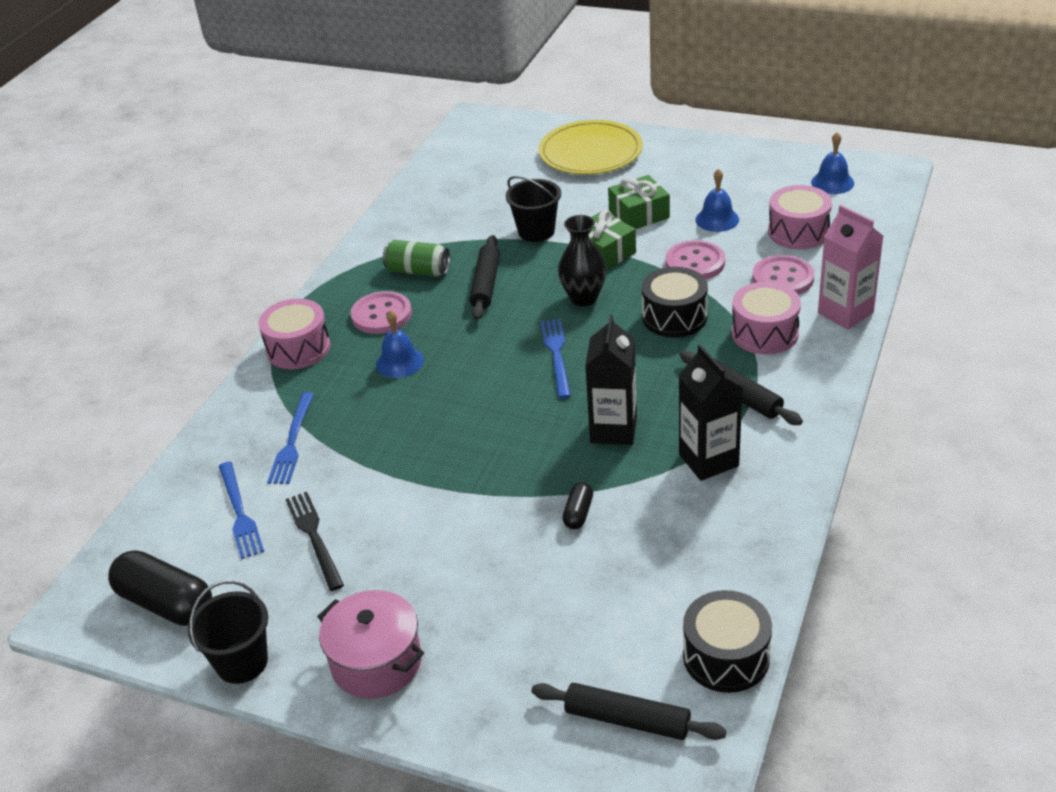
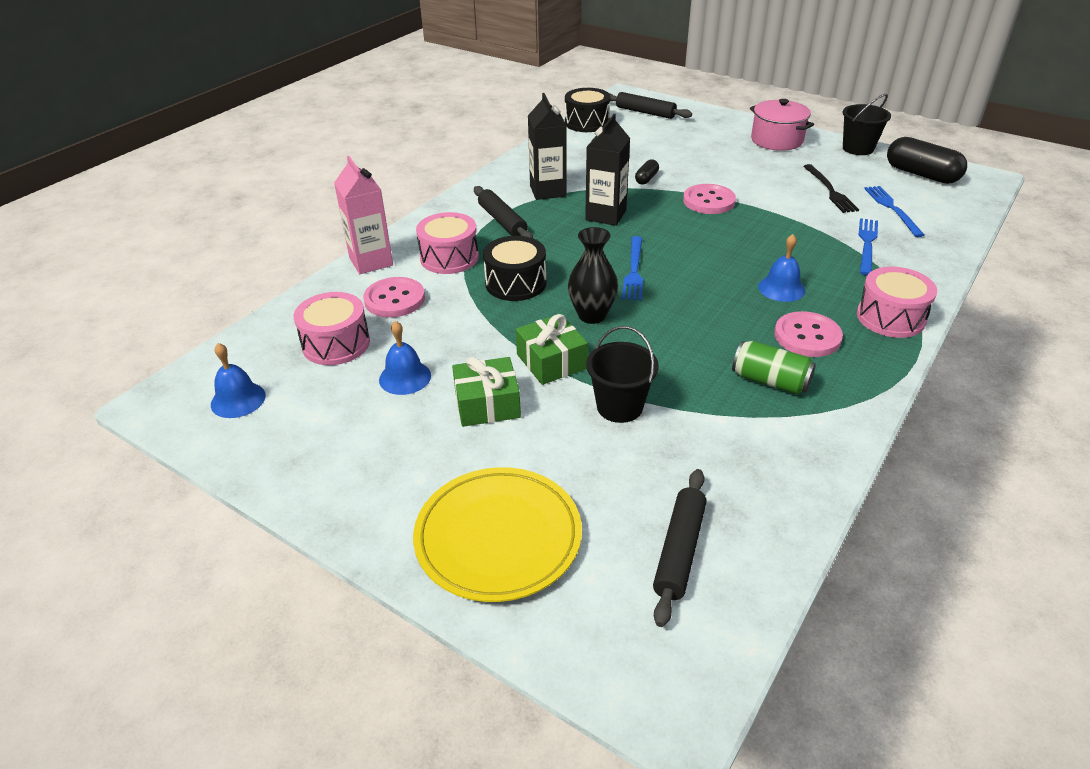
camera: 170 degrees left, 0 degrees up
(486, 284) = (691, 349): black rolling pin -> black rolling pin (679, 551)
(695, 263) = (463, 330): pink button -> pink button (709, 201)

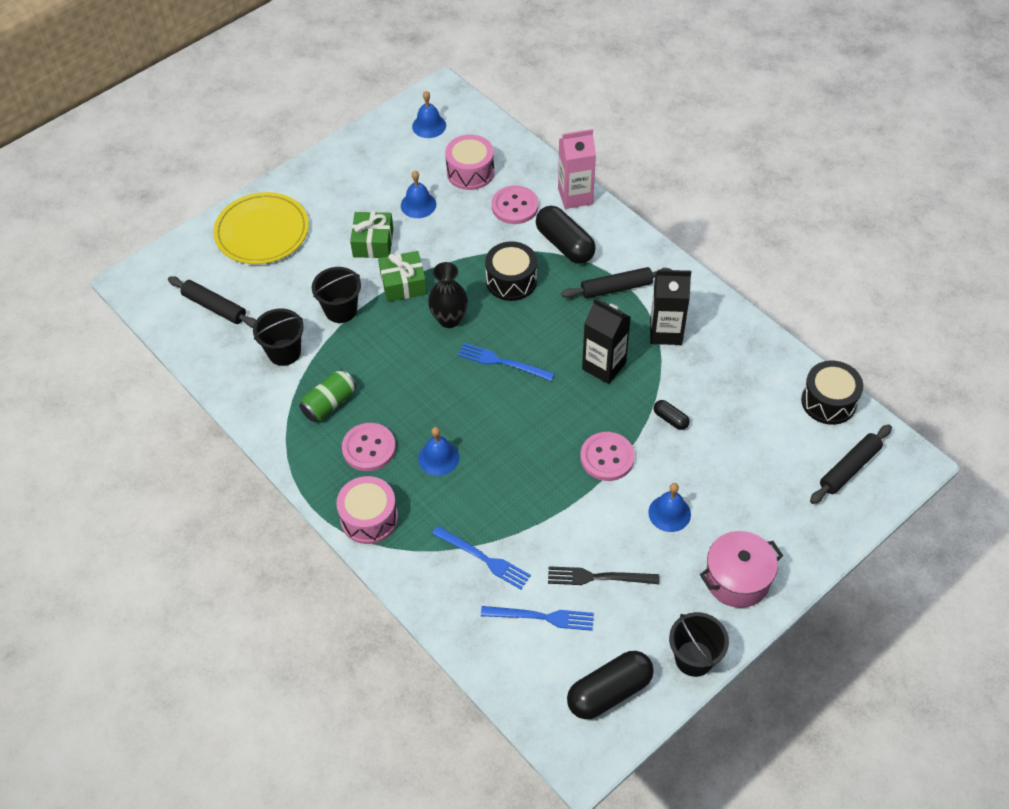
camera: 105 degrees right, 15 degrees up
(449, 258) = (565, 244): pink drum -> black capsule
(718, 443) = (284, 352): none -> black bucket
(742, 169) = (669, 513): none -> blue bell

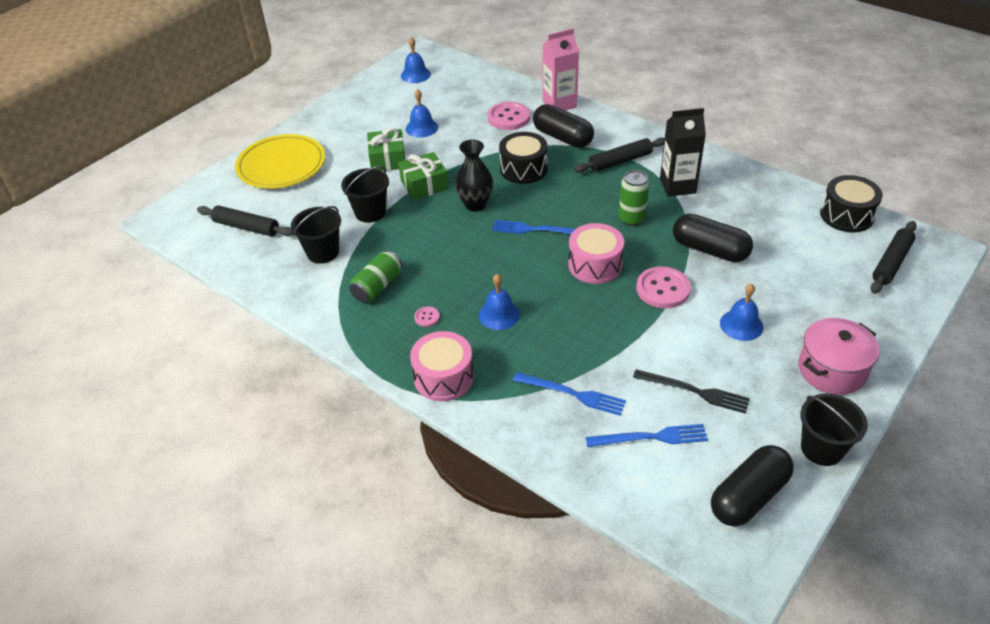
camera: 10 degrees left, 10 degrees down
(369, 448) = (427, 317): pink button -> pink button, size x0.47
(470, 172) = (461, 100): pink drum -> pink drum (595, 265)
(598, 577) = (694, 391): black fork -> black fork turned 150 degrees counterclockwise
(604, 366) = (631, 219): black carton -> green can
(670, 419) = (710, 250): black capsule -> black capsule, size x2.05

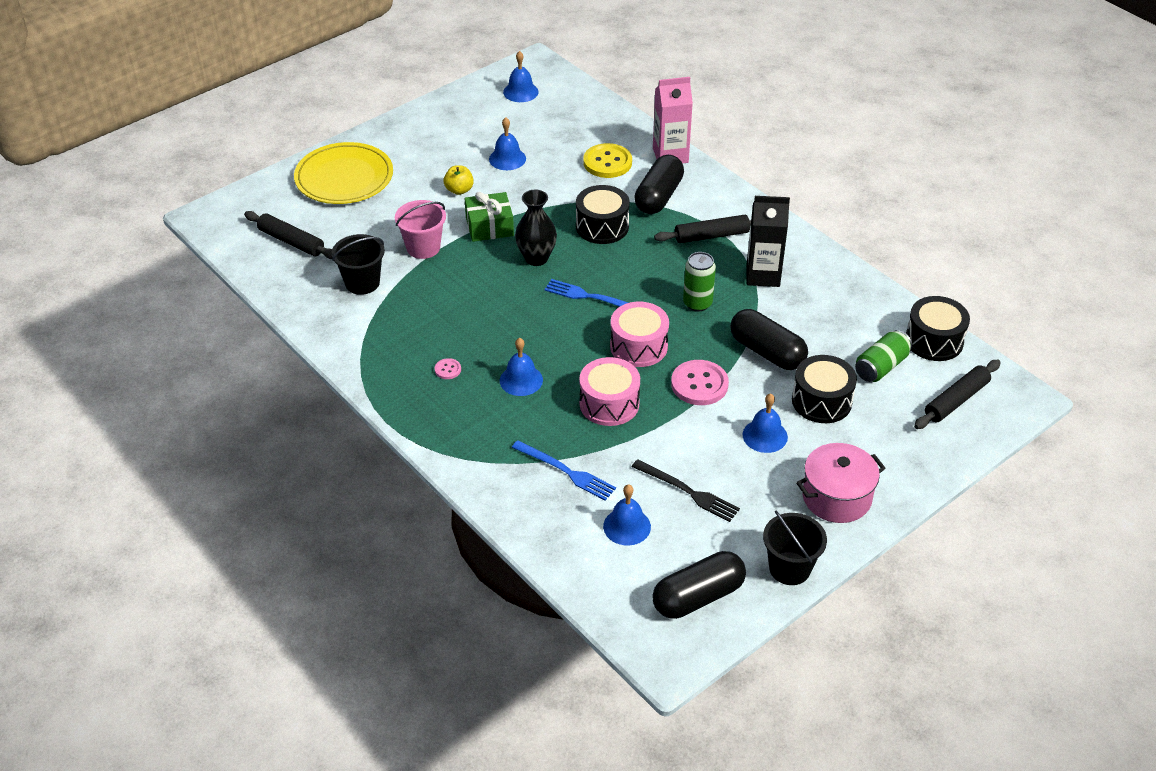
camera: 10 degrees right, 0 degrees up
(370, 212) = (423, 247): black bucket -> pink bucket
(377, 286) = (407, 329): green can -> green can (881, 367)
(388, 159) = (459, 190): green gift -> yellow apple
(443, 377) = (445, 432): pink drum -> pink drum (609, 403)
(509, 117) = (607, 162): pink button -> yellow button
(562, 137) = (658, 197): black capsule -> black capsule turned 60 degrees clockwise
(651, 437) = (627, 526): blue fork -> blue bell
(777, 284) = (821, 401): none -> black drum

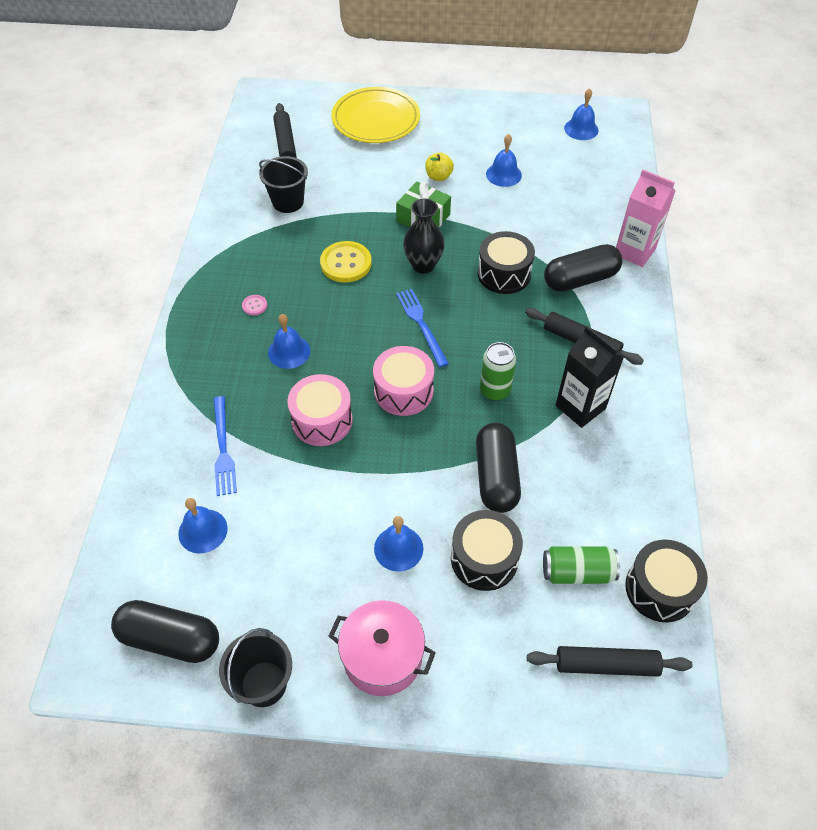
camera: 45 degrees right, 10 degrees up
(423, 247) = (358, 203): pink bucket -> none
(607, 162) = (575, 225): yellow button -> yellow button (346, 263)
(688, 492) = (280, 543): black fork -> none
(699, 384) = (406, 460): pink button -> none

